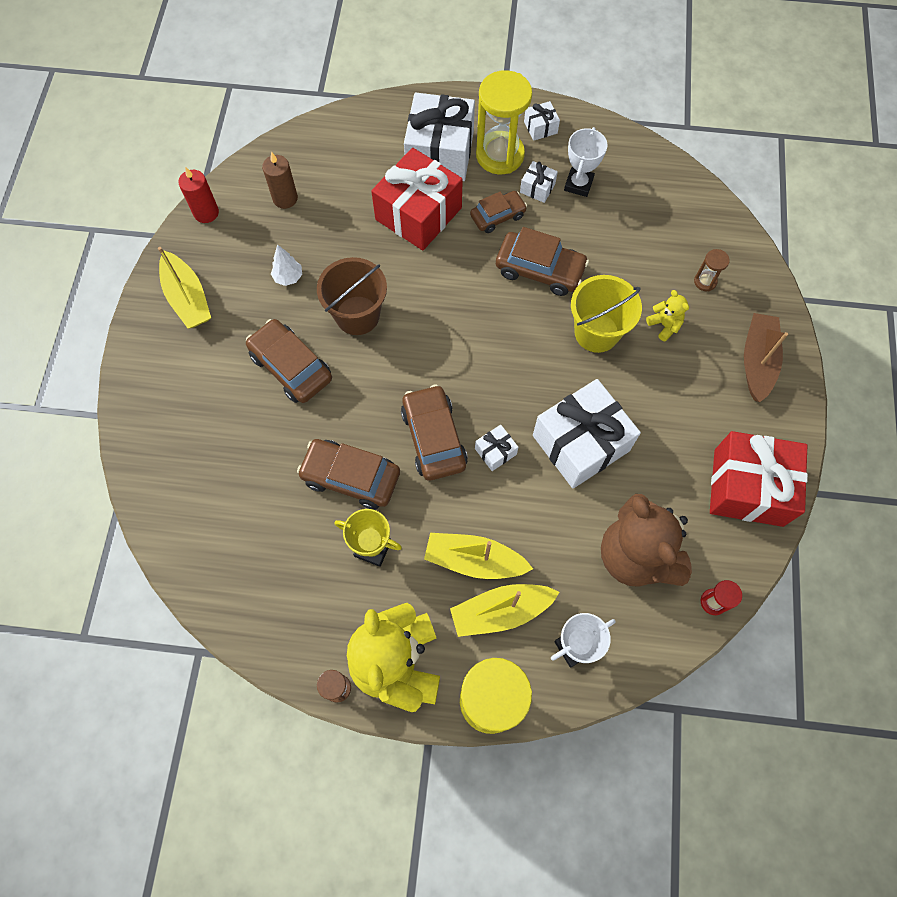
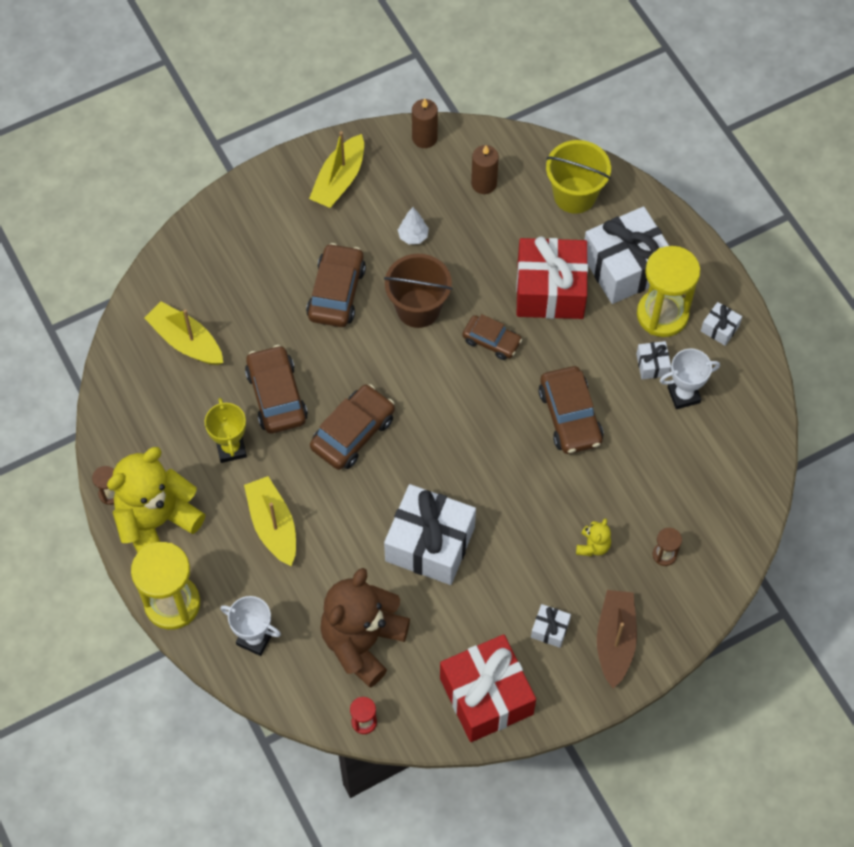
camera: 55 degrees right, 5 degrees down
(206, 213) = (424, 138): red candle -> brown candle
(495, 451) = (375, 485): white gift -> white gift (550, 629)
(498, 216) = (597, 352): brown car -> brown car (491, 341)
(500, 611) = (245, 569): yellow boat -> yellow boat (186, 341)
(596, 332) = (543, 496): yellow bucket -> yellow bucket (574, 195)
(757, 361) = (615, 640): brown boat -> brown boat turned 60 degrees counterclockwise

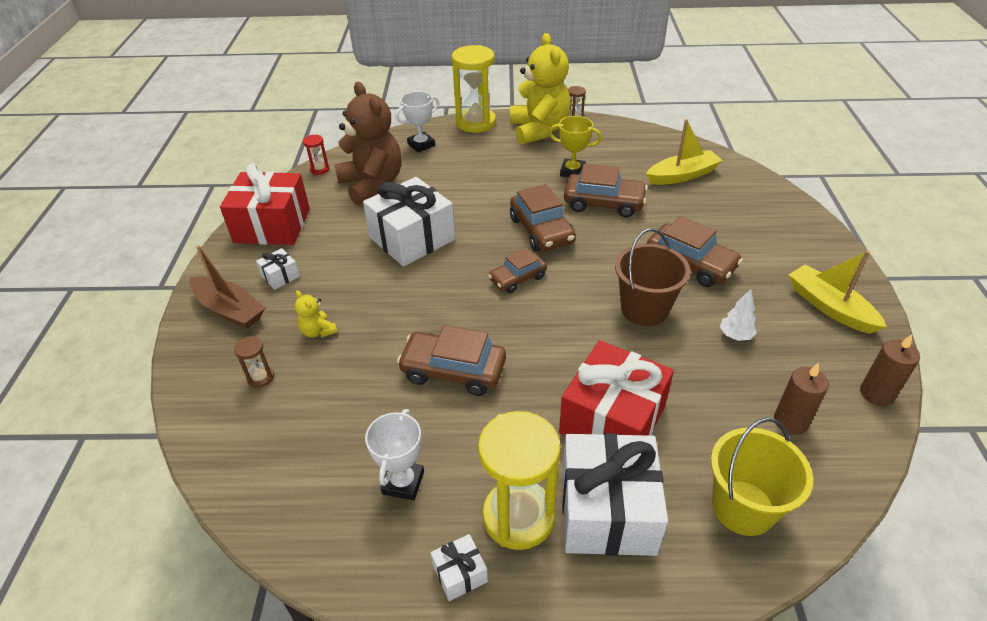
camera: 120 degrees right, 20 degrees down
(273, 525) = (495, 173): yellow boat -> none
(491, 341) = (576, 347): brown car -> brown car (517, 278)
(652, 365) = (460, 471): white gift -> none

